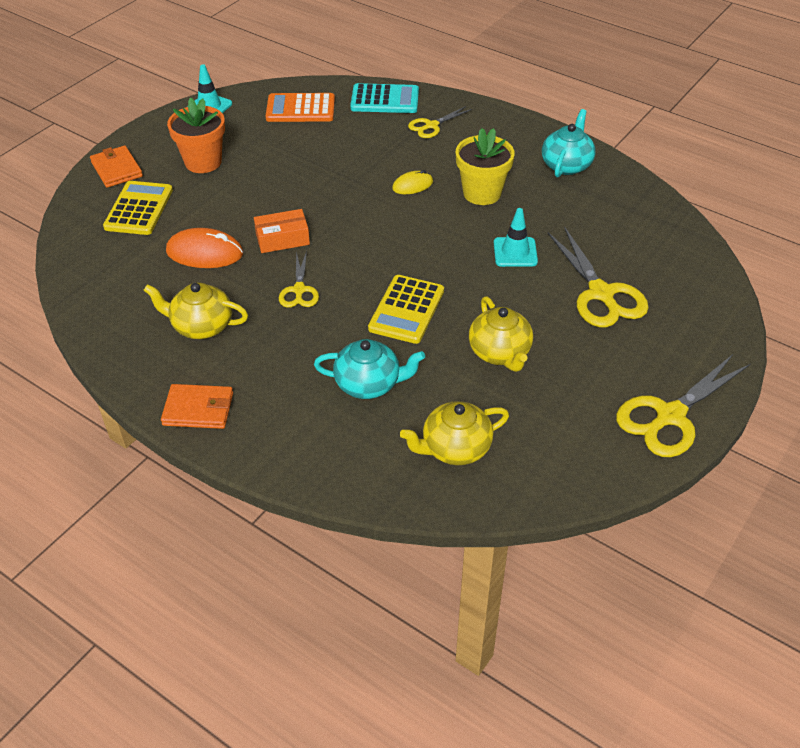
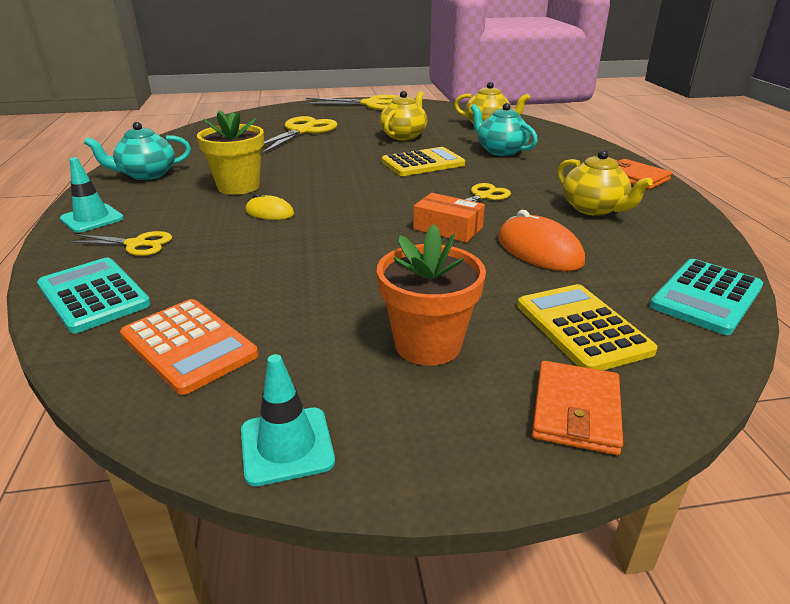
camera: 135 degrees left, 15 degrees down
(81, 268) = (706, 297): none -> turquoise calculator
(139, 209) = (582, 328): yellow calculator -> yellow calculator turned 105 degrees clockwise
(515, 252) = (300, 157): turquoise traffic cone -> turquoise traffic cone (92, 219)

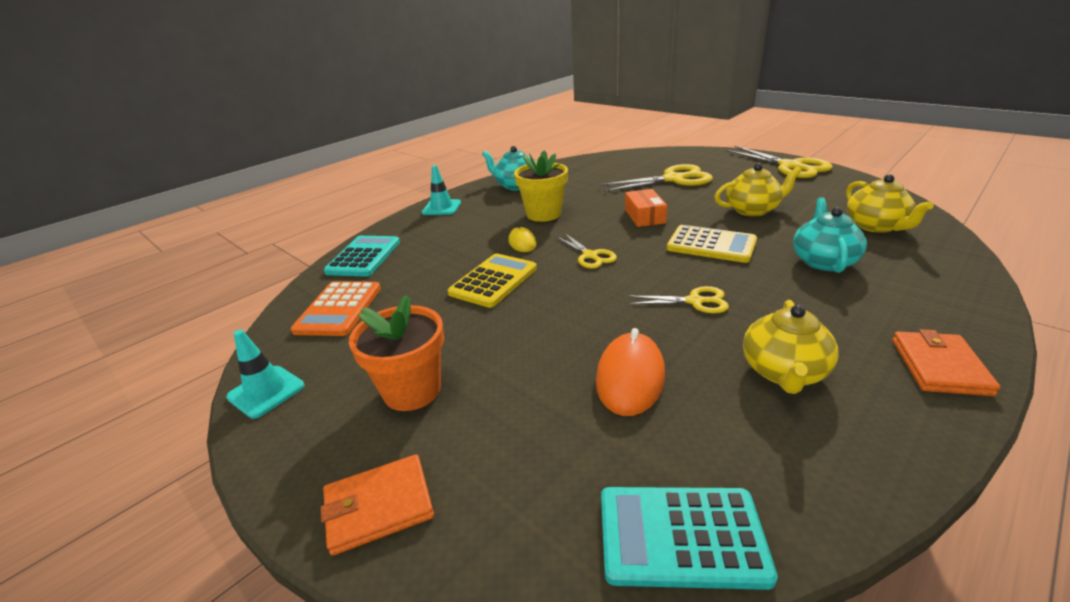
camera: 55 degrees right, 0 degrees up
(136, 244) = (428, 234): yellow scissors -> yellow scissors (590, 256)
(447, 228) = (602, 315): orange box -> orange box (644, 216)
(582, 328) = (512, 461): yellow calculator -> yellow calculator (493, 281)

